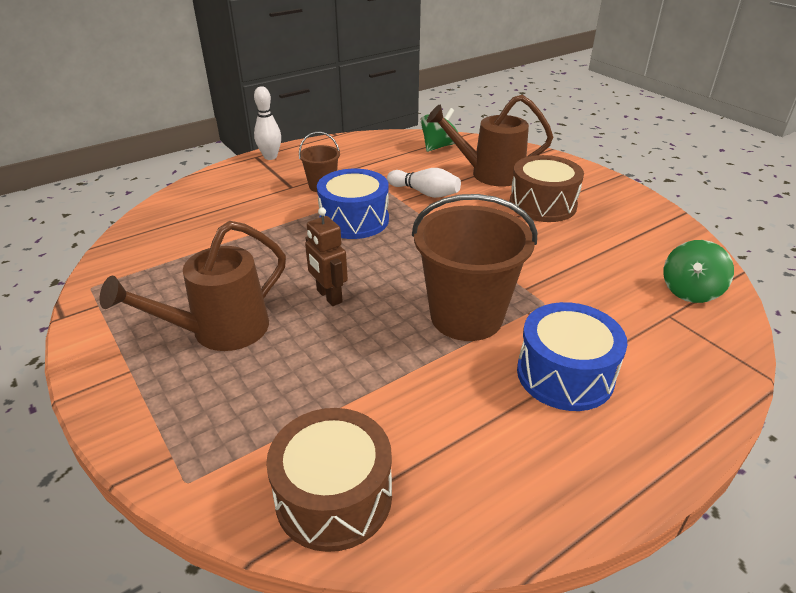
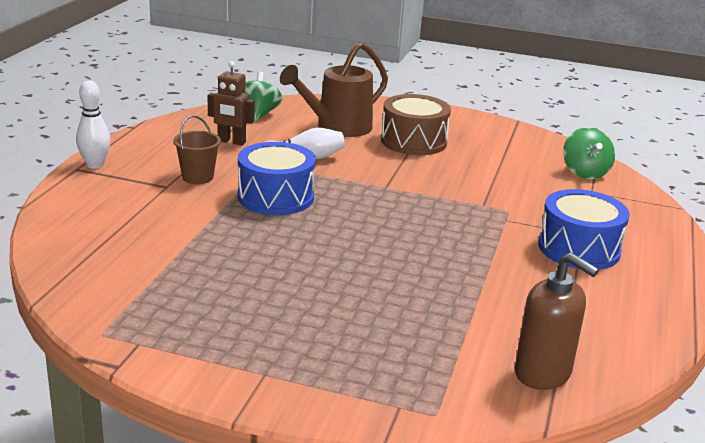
camera: 40 degrees left, 10 degrees down
(219, 331) = (295, 317): brown watering can -> none
(329, 296) = (347, 260): brown robot -> brown robot (231, 142)
(334, 496) = (543, 373): brown drum -> brown soap dispenser
(466, 316) = (470, 237): brown bucket -> none

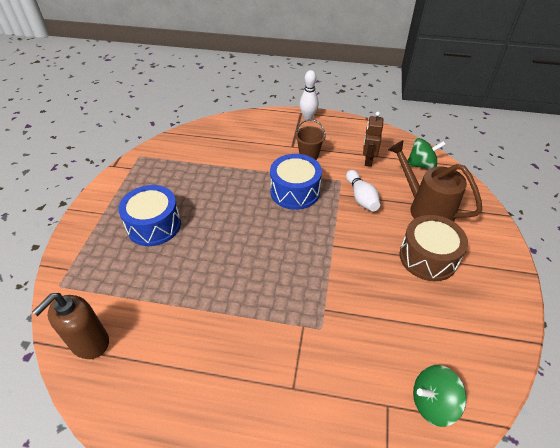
camera: 85 degrees right, 20 degrees up
(579, 249) = (265, 381): blue drum -> blue drum (154, 225)

